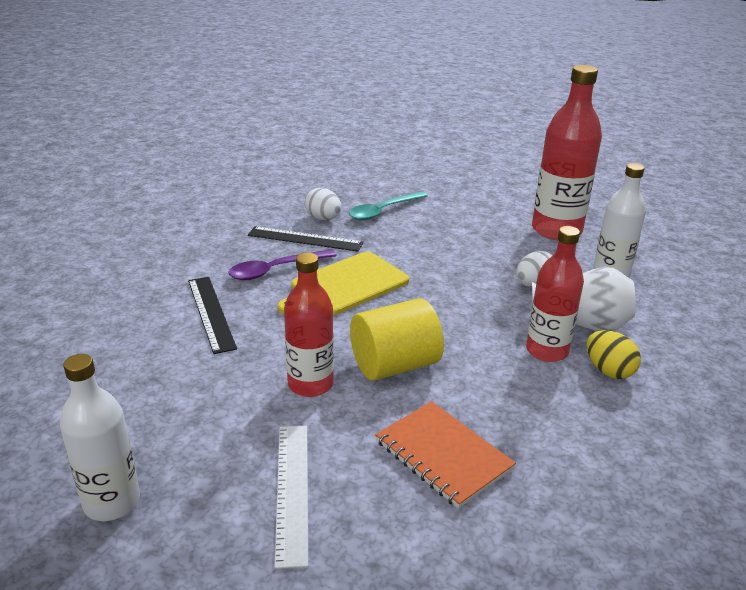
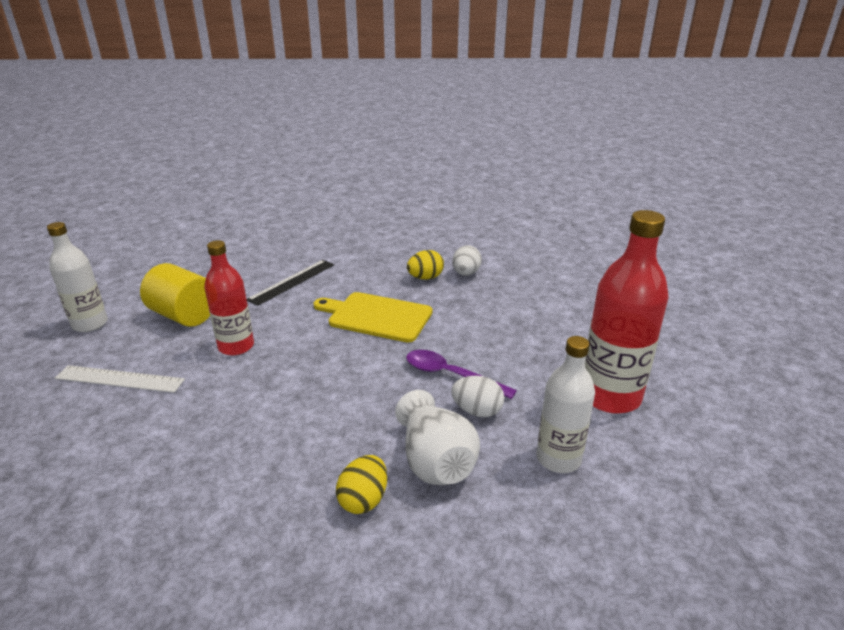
camera: 60 degrees right, 0 degrees up
(275, 270) = (368, 283): purple spoon -> purple spoon (451, 375)
(292, 490) = (120, 379): white ruler -> white ruler turned 45 degrees clockwise
(305, 239) = (425, 278): black ruler -> yellow egg
(383, 211) = (514, 293): turquoise spoon -> none
(394, 365) = (284, 373): yellow cylinder -> yellow cylinder (184, 315)
(443, 455) = (183, 432): orange notebook -> none
(547, 351) = (367, 449): red bottle -> none

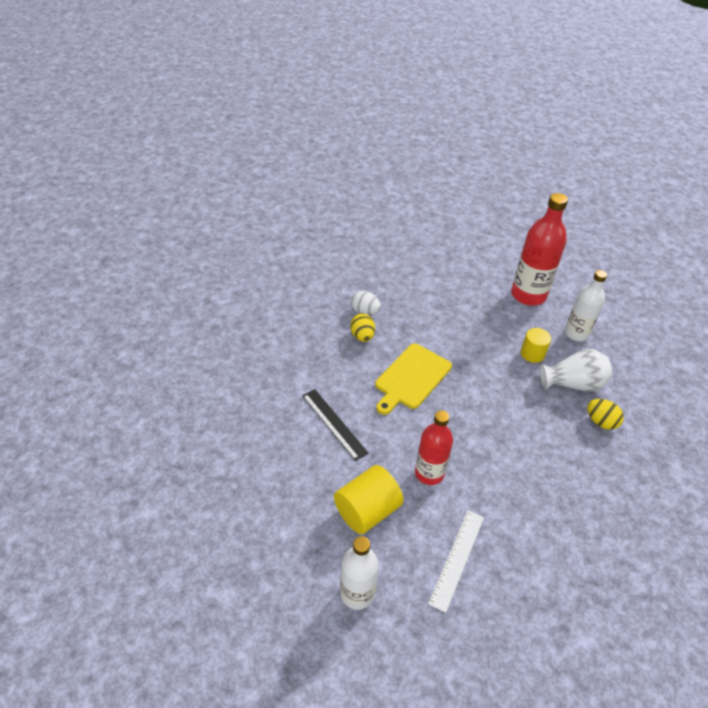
camera: 75 degrees left, 15 degrees up
(451, 375) = (495, 356): purple spoon -> none
(477, 411) = (532, 354): white egg -> yellow cylinder

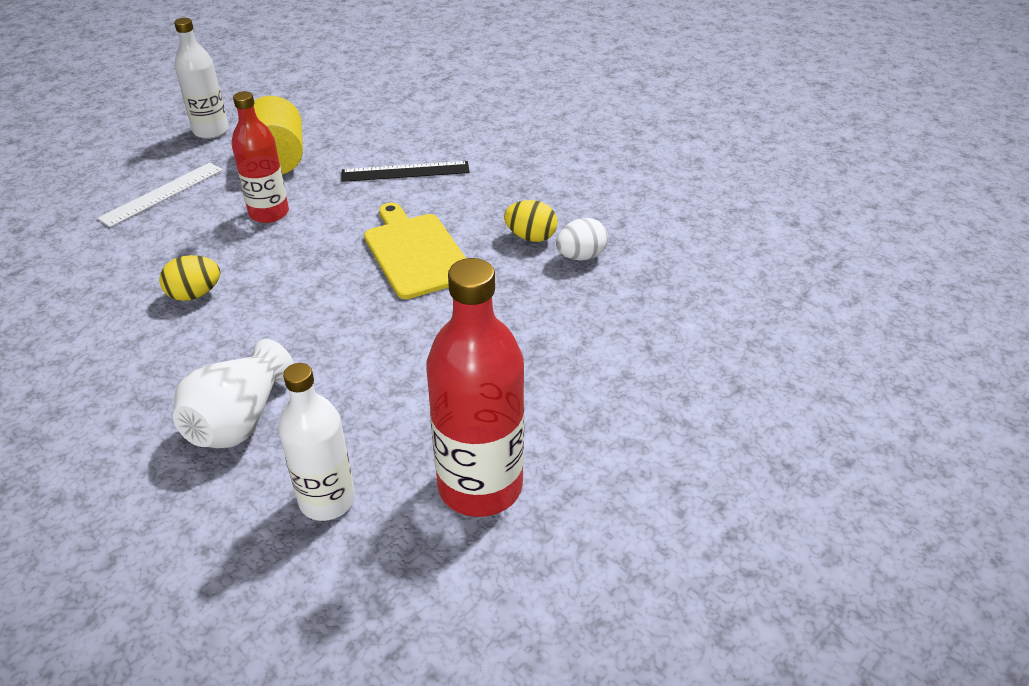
camera: 120 degrees right, 5 degrees down
(457, 558) = (162, 194): white ruler -> white ruler turned 75 degrees clockwise
(532, 354) = (341, 404): yellow cylinder -> none
(600, 422) = (149, 409): yellow egg -> yellow egg (195, 294)

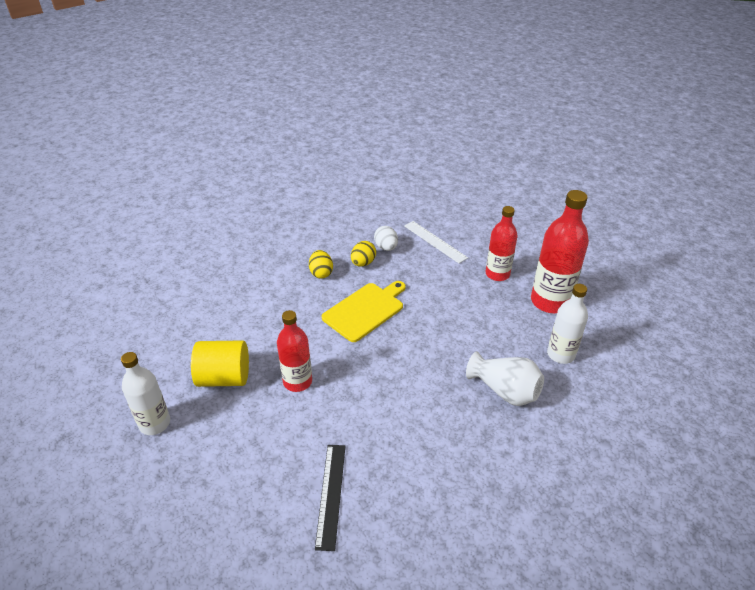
camera: 80 degrees left, 0 degrees up
(162, 194) = (245, 450): white ruler -> white ruler (435, 241)
(195, 294) = (384, 419): yellow egg -> yellow egg (321, 273)
(405, 171) = (271, 309): black ruler -> black ruler (331, 494)
(416, 252) = (365, 310): yellow cutting board -> yellow cutting board turned 150 degrees clockwise
(548, 402) = (497, 274): none -> red bottle

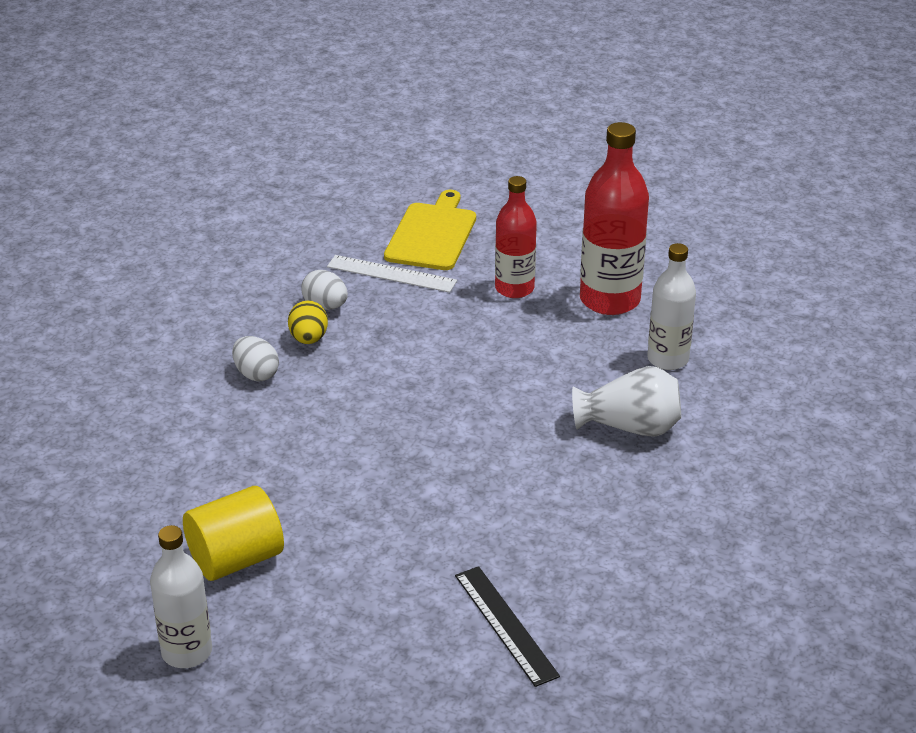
camera: 30 degrees left, 5 degrees down
(297, 381) = (348, 522): red bottle -> none
(321, 273) = (256, 374): yellow egg -> white egg
(365, 310) = (367, 400): yellow cutting board -> yellow cutting board (432, 234)

